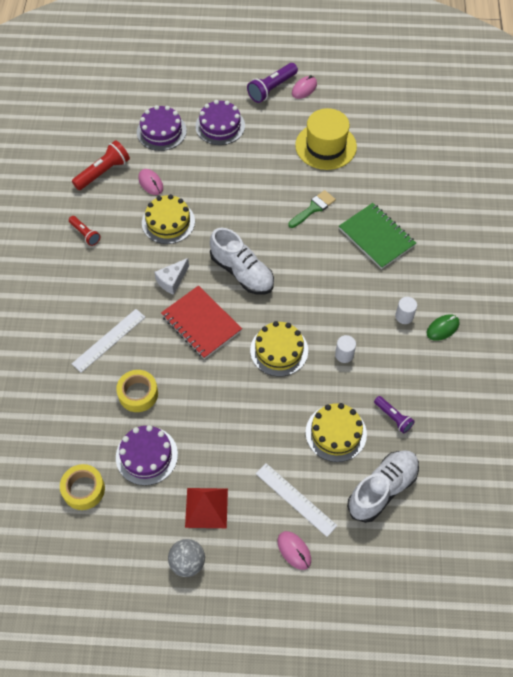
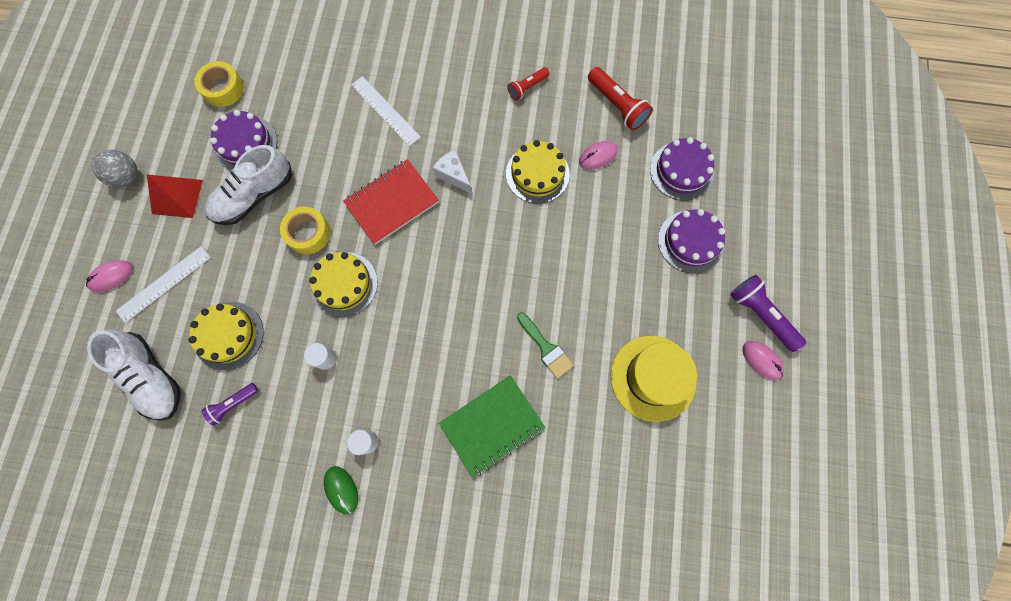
camera: 95 degrees right, 15 degrees up
(138, 394) = (316, 137): yellow tape -> yellow tape (308, 233)
(242, 272) = (456, 252): white shoe -> white shoe (254, 196)

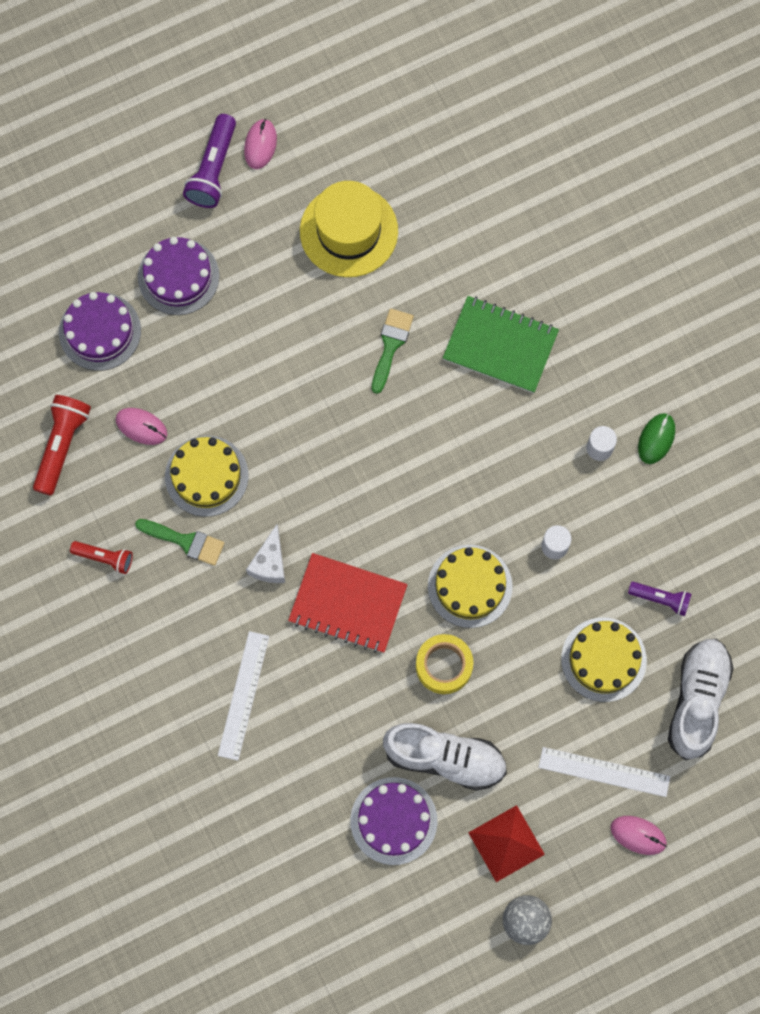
camera: 125 degrees left, 0 degrees up
(223, 89) = (345, 907): yellow tape -> none
(504, 137) = (186, 541): none -> green brush

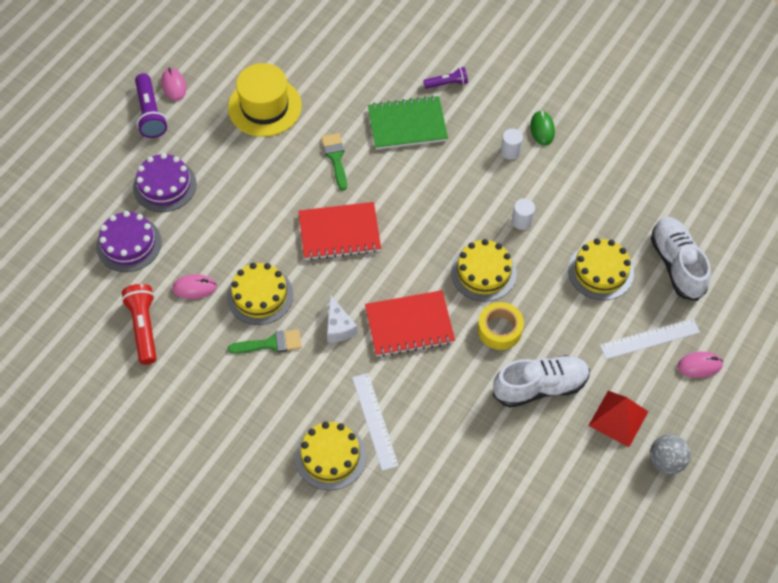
camera: 30 degrees left, 15 degrees down
(104, 558) = (218, 384): red flashlight -> none
(174, 708) = (330, 456): none -> yellow cake
(338, 446) = (339, 233): none -> red notebook
(393, 821) = (533, 446): purple cake -> none
(660, 599) = (611, 218): purple flashlight -> purple flashlight (447, 83)

